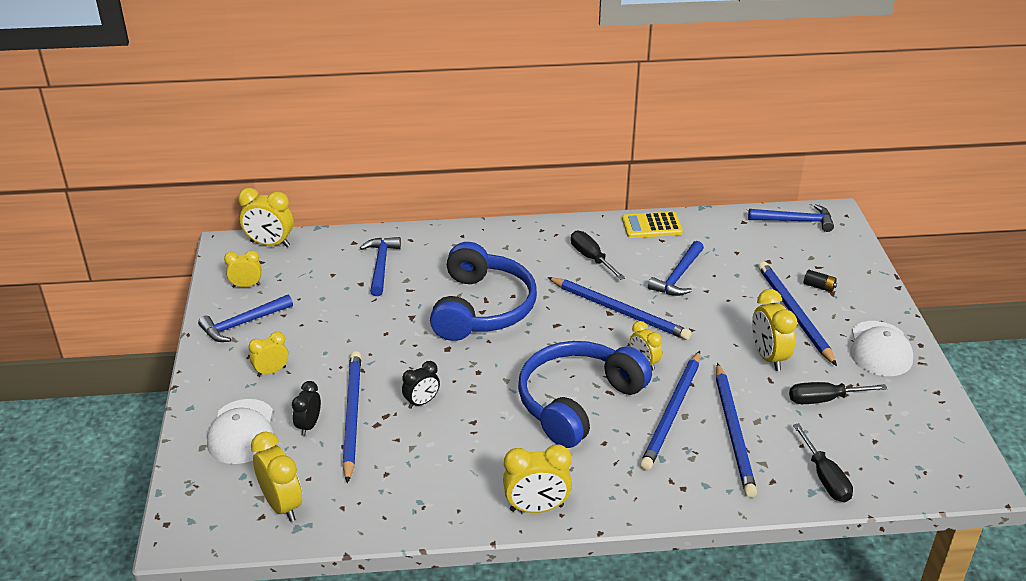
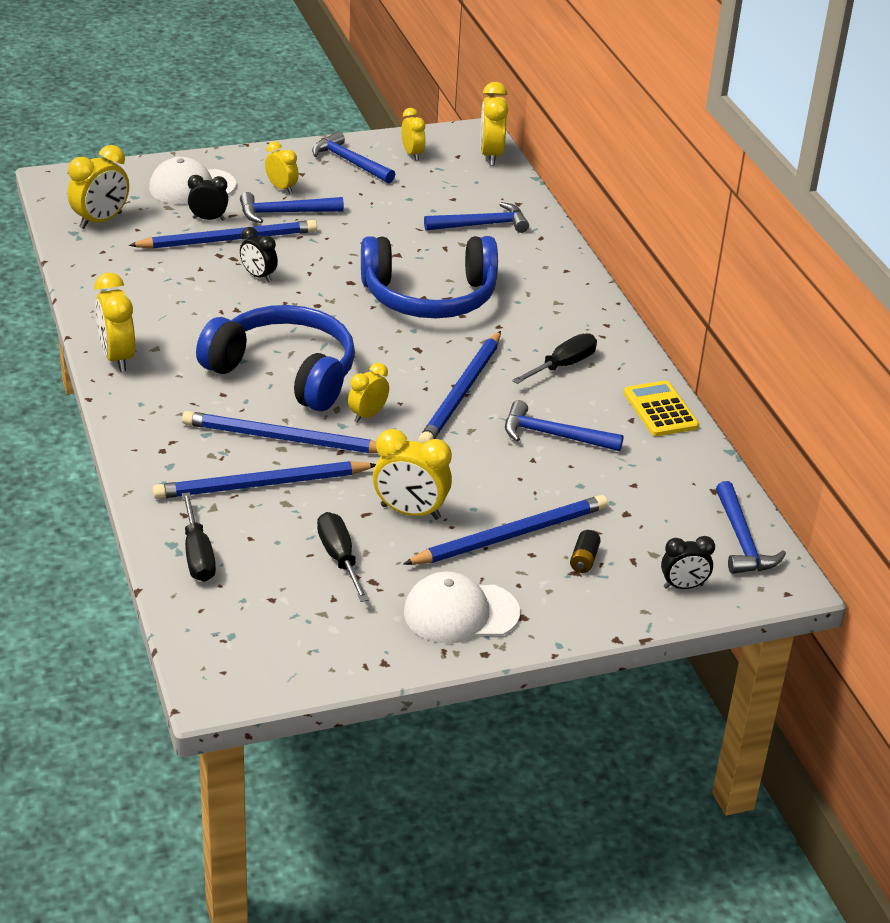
camera: 75 degrees right, 0 degrees up
(317, 374) = (284, 213): none -> blue hammer
(768, 357) = (410, 512): yellow clock -> yellow clock turned 135 degrees counterclockwise
(825, 477) = (197, 555): black screwdriver -> black screwdriver turned 75 degrees counterclockwise
(843, 252) = (683, 586): none -> black clock

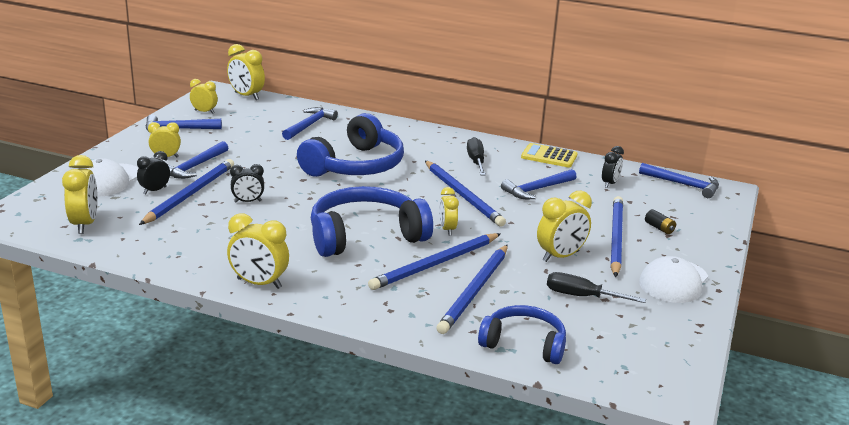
camera: 50 degrees left, 10 degrees down
(197, 555) = (524, 344): black screwdriver -> blue headphones
(683, 586) = (708, 214): black clock -> black clock (610, 183)

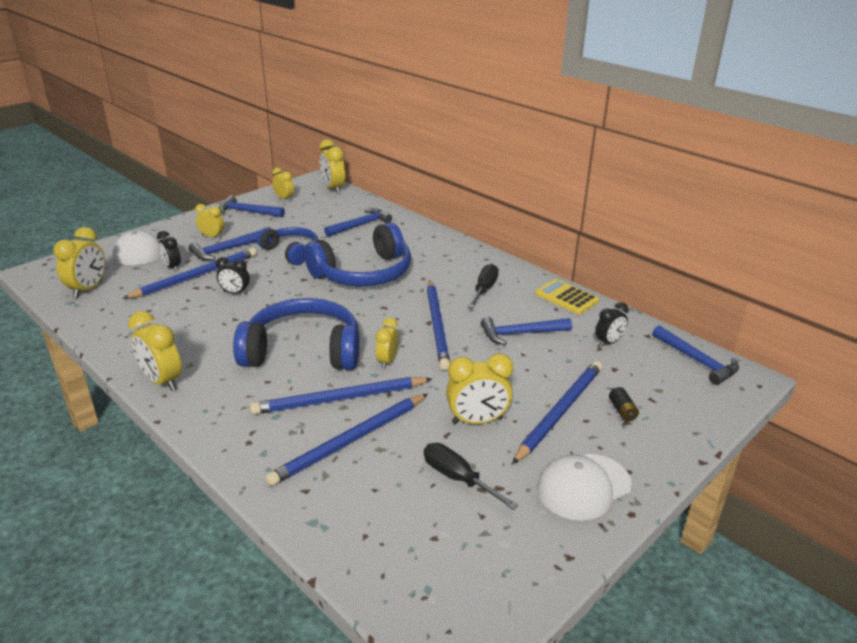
camera: 25 degrees right, 5 degrees up
(155, 190) = (172, 267): black clock -> black clock turned 105 degrees counterclockwise
(524, 344) = (342, 523): blue headphones -> blue headphones (291, 252)

